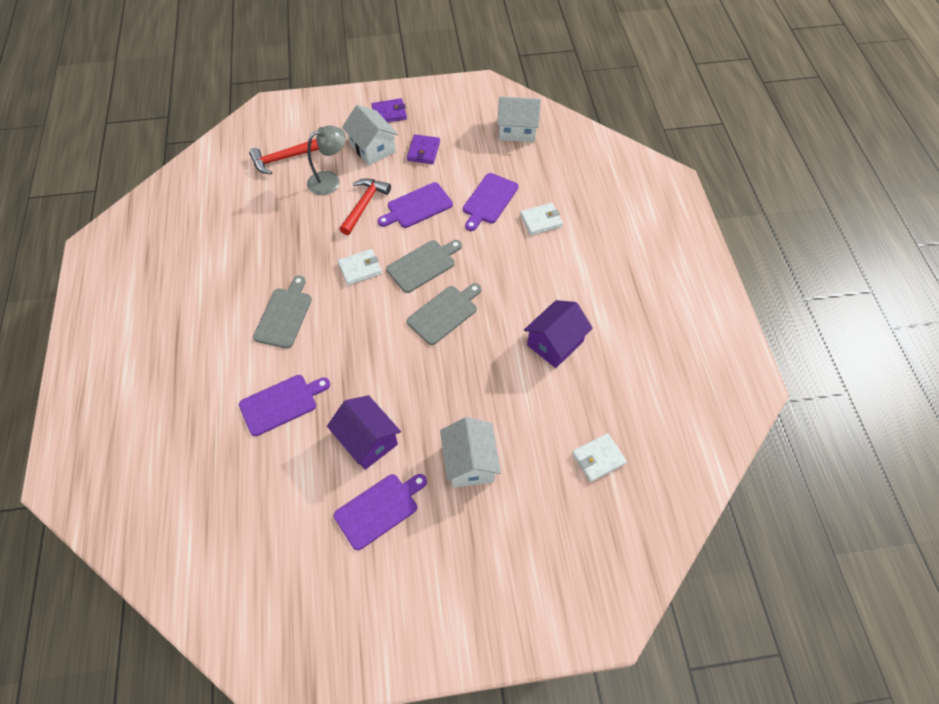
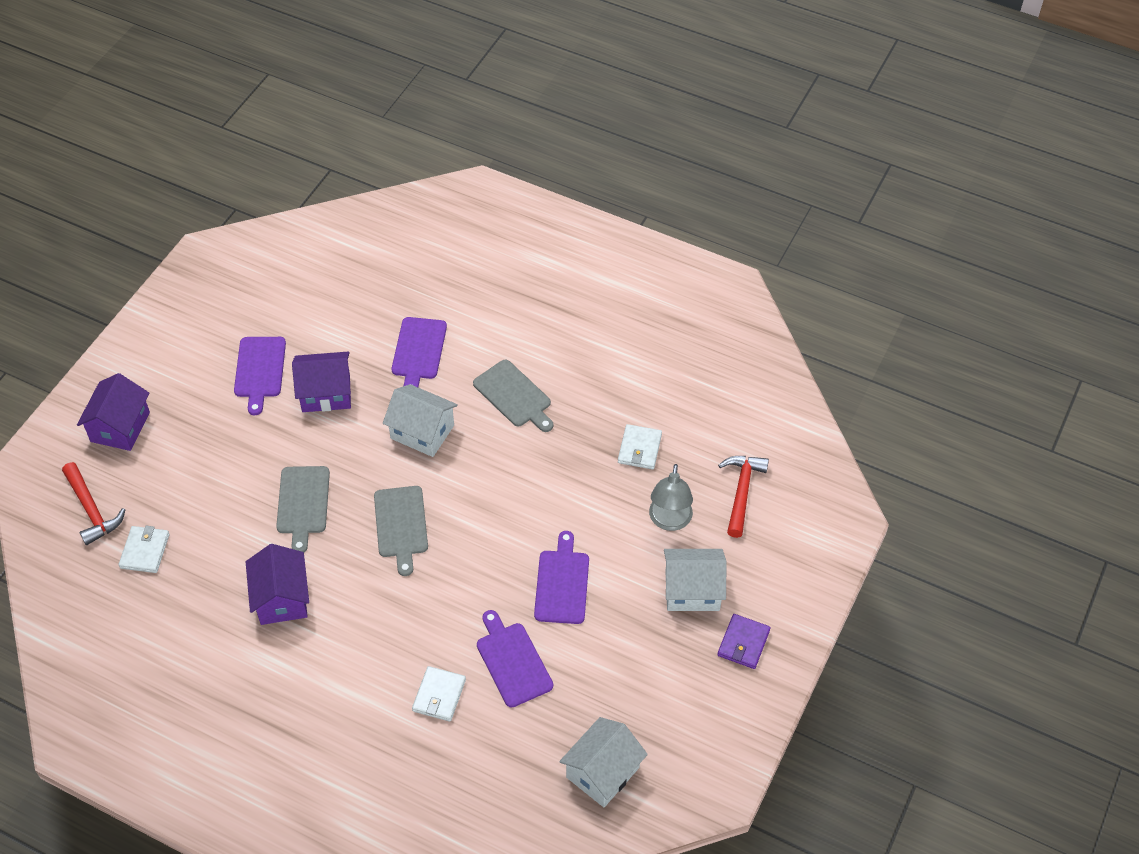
camera: 125 degrees right, 5 degrees down
(360, 268) = (519, 484): white wallet -> white wallet (639, 449)
(364, 205) = (605, 534): red hammer -> red hammer (91, 509)
(423, 151) = (646, 641): purple wallet -> none
(423, 265) = (476, 542): grey cutting board -> grey cutting board (303, 503)
(470, 462) = (236, 453): white house -> white house (422, 432)
(515, 577) = (120, 427): none -> purple house

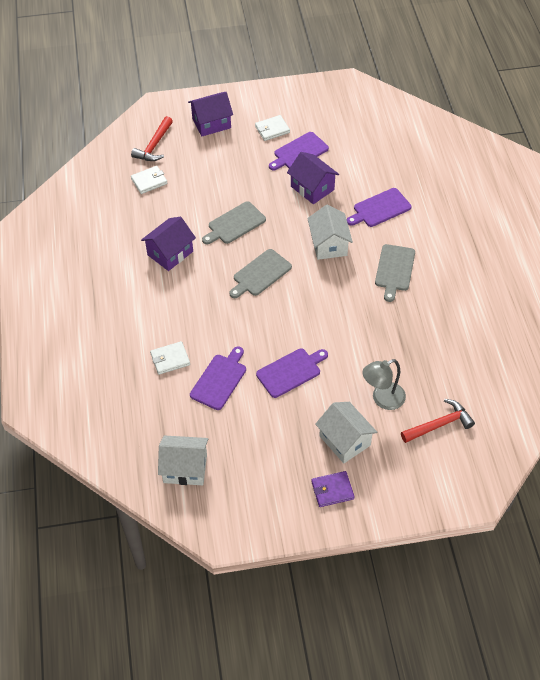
camera: 55 degrees right, 0 degrees up
(639, 449) = (418, 353): white wallet -> white wallet (272, 129)

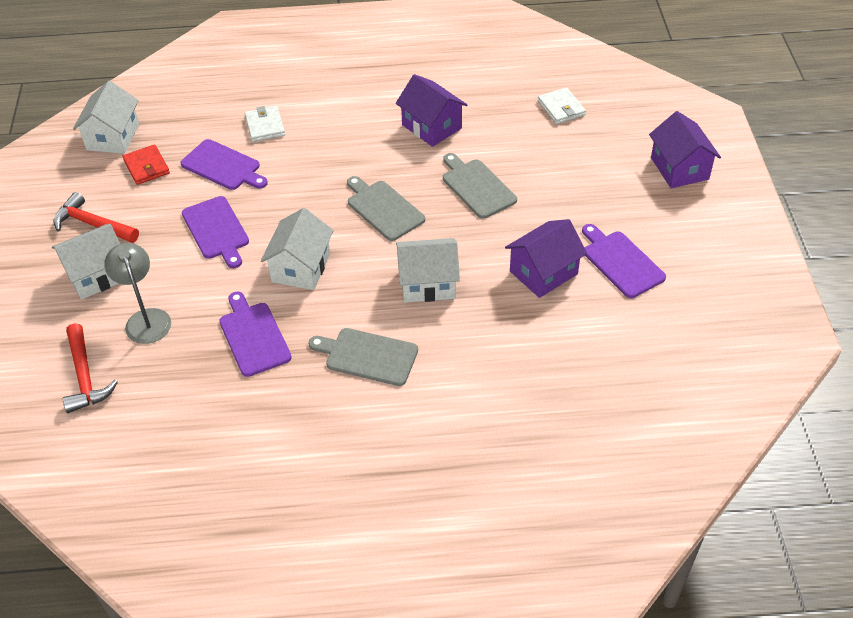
camera: 95 degrees right, 5 degrees down
(154, 145) = (630, 112): red hammer -> red hammer (93, 224)
(222, 434) = (146, 167): none -> red wallet
(272, 129) = (670, 234): white wallet -> none
(322, 315) = (301, 267): none -> white house
(332, 490) = (34, 258): purple wallet -> none
(380, 209) = (495, 351): purple cutting board -> purple cutting board (253, 336)

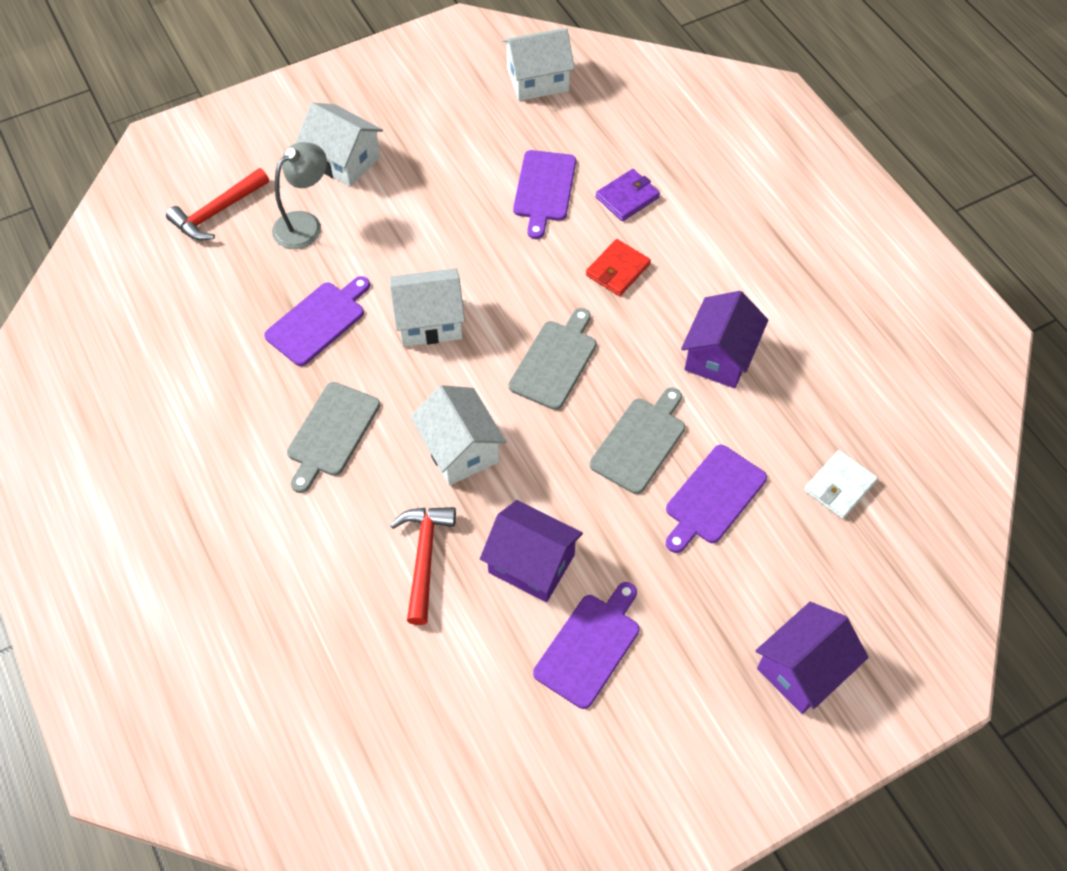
camera: 65 degrees right, 10 degrees up
(93, 224) = (408, 125): red hammer -> red hammer (424, 558)
(146, 167) = (509, 127): red wallet -> red wallet (617, 270)
(216, 230) = (448, 226): purple cutting board -> purple cutting board (713, 497)
(265, 126) = (627, 197): white wallet -> purple wallet
(368, 356) = (332, 433): grey cutting board -> grey cutting board turned 150 degrees counterclockwise

